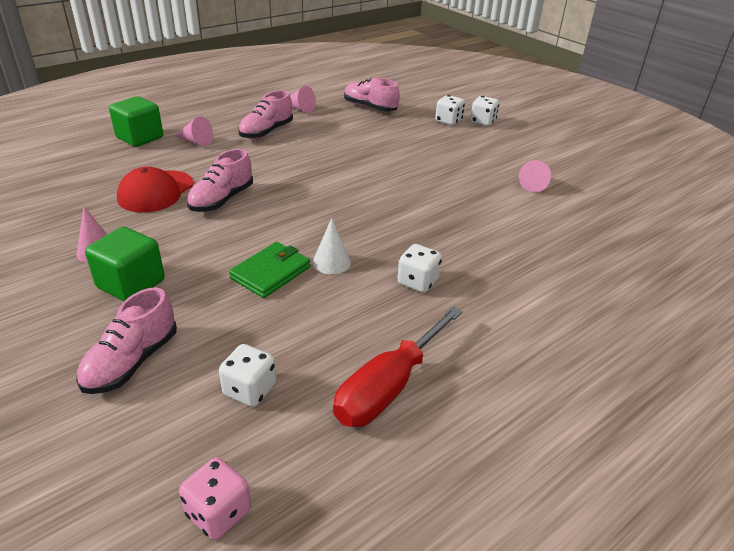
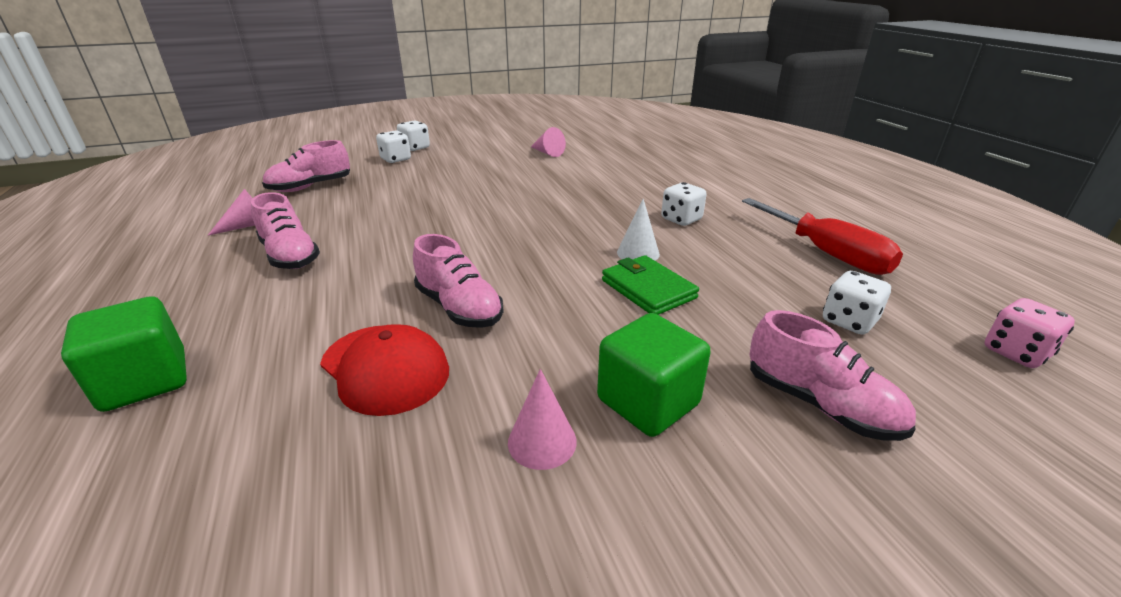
camera: 70 degrees left, 5 degrees down
(196, 141) = (244, 317): pink cone -> none

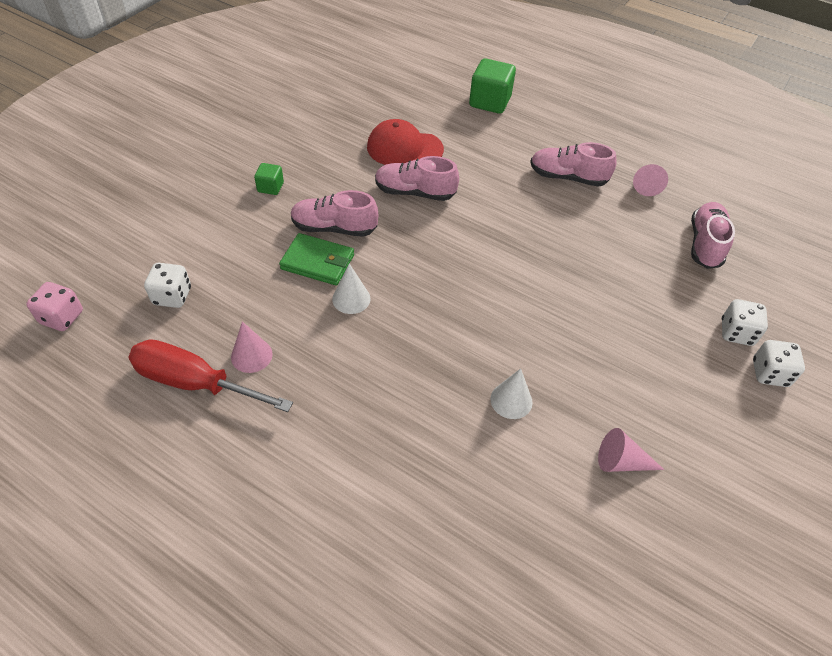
camera: 140 degrees right, 20 degrees up
(542, 441) = (303, 152): pink cone -> pink cone (251, 355)
(576, 180) = (511, 400): none -> white cone
(648, 402) = (270, 187): green cube -> green cube, size x0.53
(681, 219) = (347, 373): white dice -> none
(819, 404) = (186, 223): pink shoe -> pink shoe (334, 228)

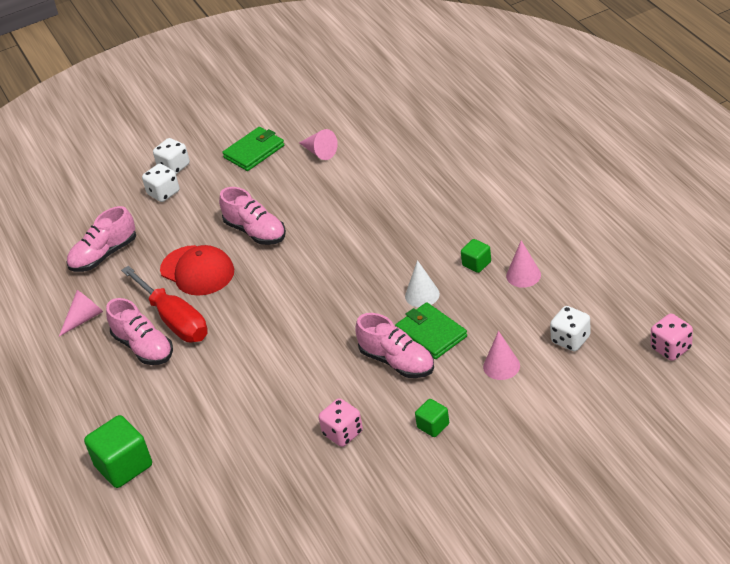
camera: 140 degrees left, 10 degrees down
(195, 382) = (574, 268): red screwdriver -> red screwdriver (174, 320)
(233, 251) = (501, 366): none -> pink cone
(312, 353) = (476, 264): none -> green cube
(342, 163) = (343, 433): none -> pink dice
(404, 148) = (267, 431): red cap -> red cap (197, 271)
(415, 192) = (297, 375): pink shoe -> pink shoe (255, 232)
(511, 400) = (357, 198): white cone -> none
(703, 432) = (254, 151): none -> green wallet

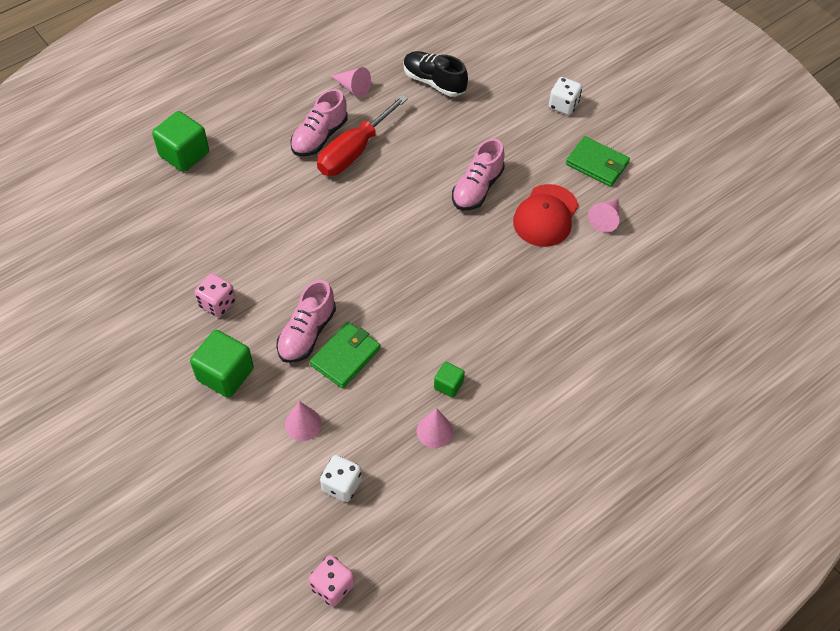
camera: 70 degrees right, 15 degrees up
(104, 255) = (434, 82): pink shoe -> black shoe
(163, 193) = (524, 106): white dice -> none
(197, 271) = (419, 154): red cap -> red cap (545, 216)
(422, 295) = (399, 341): white cone -> none
(433, 426) = (225, 374): green cube -> green cube, size x1.87

